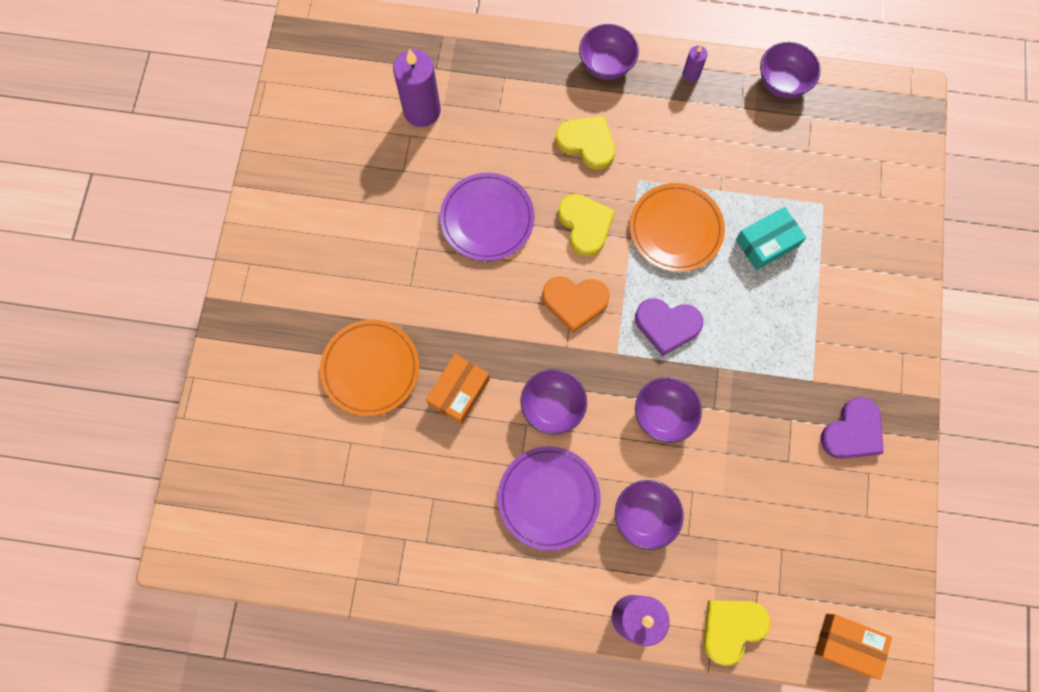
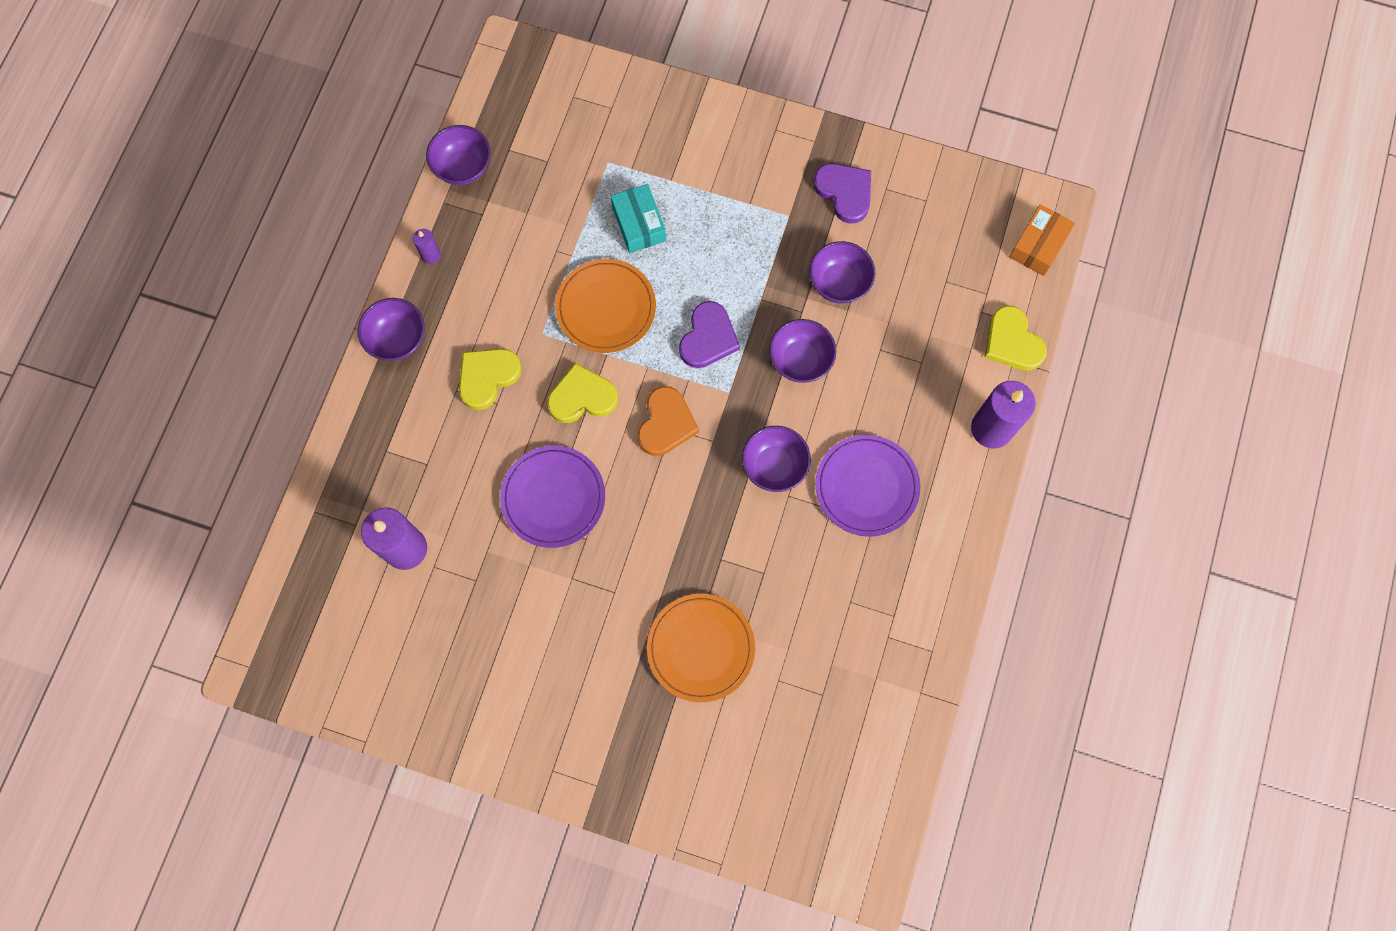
camera: 80 degrees left, 0 degrees up
(459, 391) = (742, 558): orange box -> none
(644, 516) = (898, 398): purple bowl -> purple bowl (839, 283)

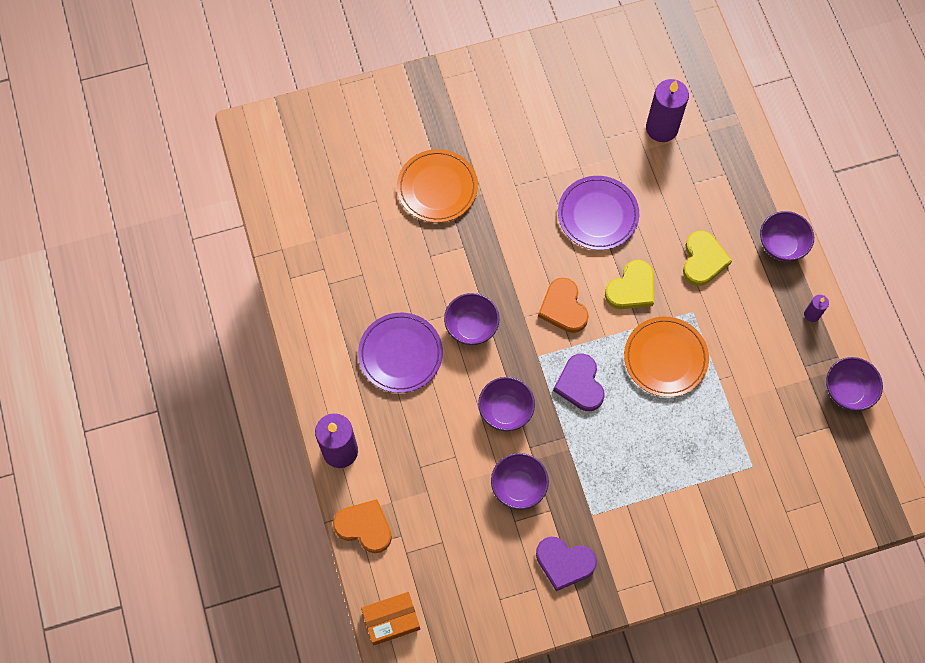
camera: 145 degrees right, 5 degrees down
(639, 224) = (692, 434): turquoise box -> none
(1012, 342) = (364, 527): yellow heart -> orange heart
(1038, 245) = (391, 620): orange box -> orange box turned 75 degrees clockwise

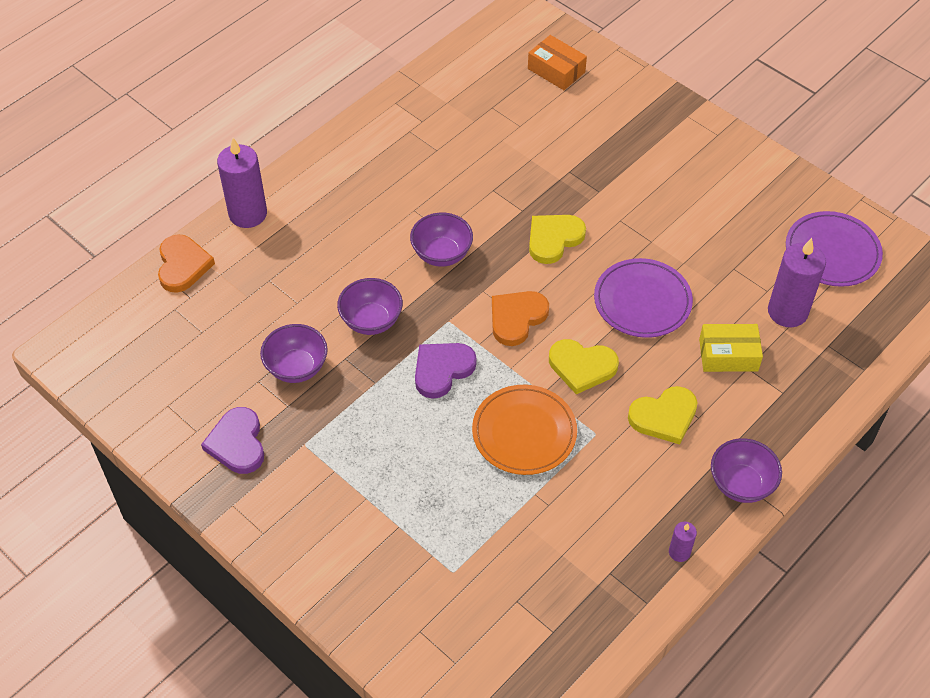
camera: 60 degrees right, 15 degrees down
(391, 620) = (100, 328): orange box -> orange box (556, 70)
(400, 354) = (375, 213): purple plate -> purple plate (832, 252)
(437, 188) = (568, 163): orange plate -> none
(505, 241) = (553, 239): none -> yellow heart
(676, 188) = (728, 355): none -> yellow box
(847, 391) = (611, 632): purple bowl -> none

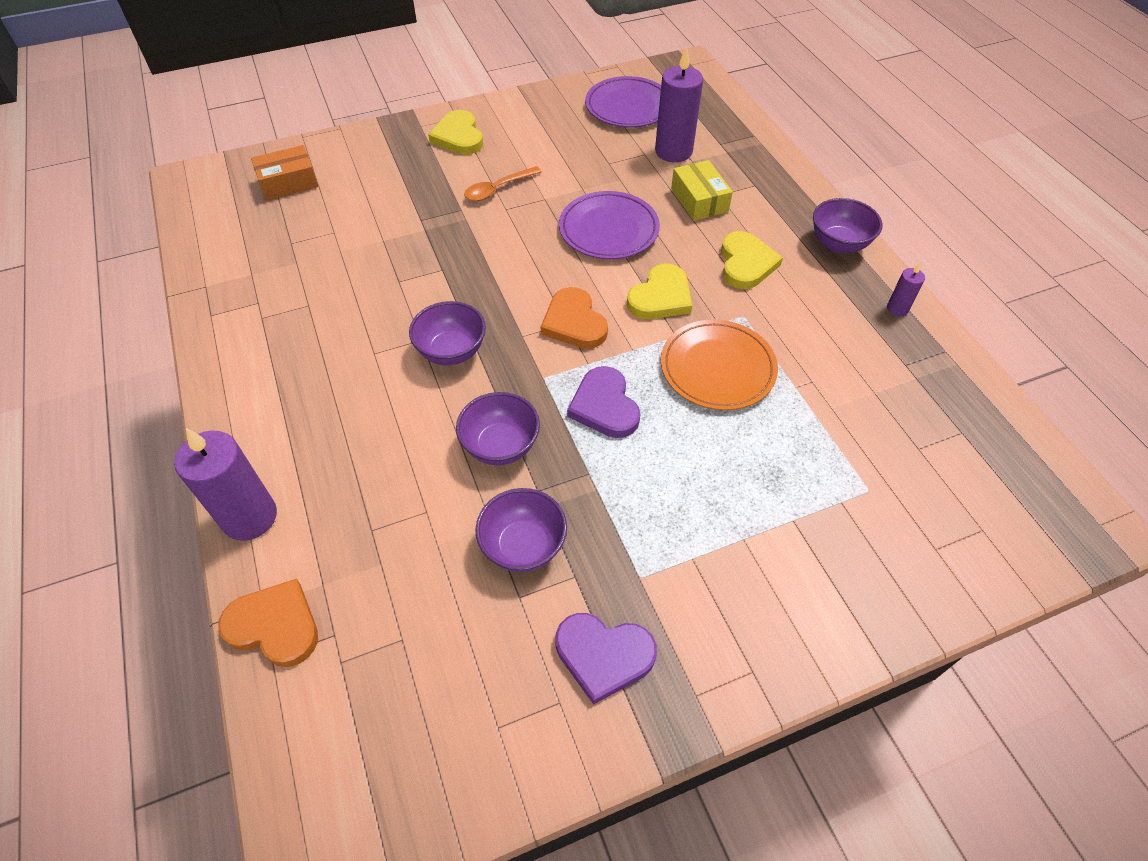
camera: 65 degrees left, 0 degrees up
(553, 239) = (495, 260): yellow heart -> yellow heart (458, 136)
(641, 204) = (498, 189): none -> orange spoon
(728, 355) = (699, 200): yellow box -> yellow box turned 45 degrees counterclockwise

